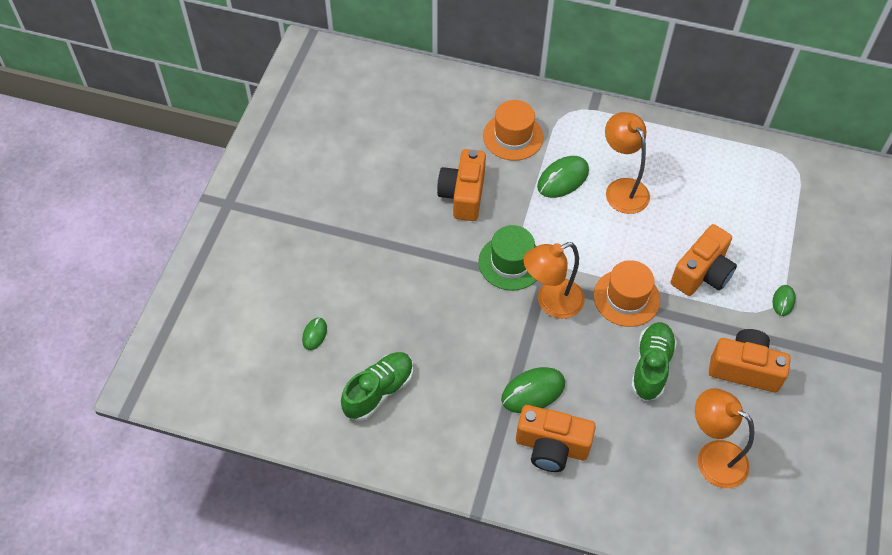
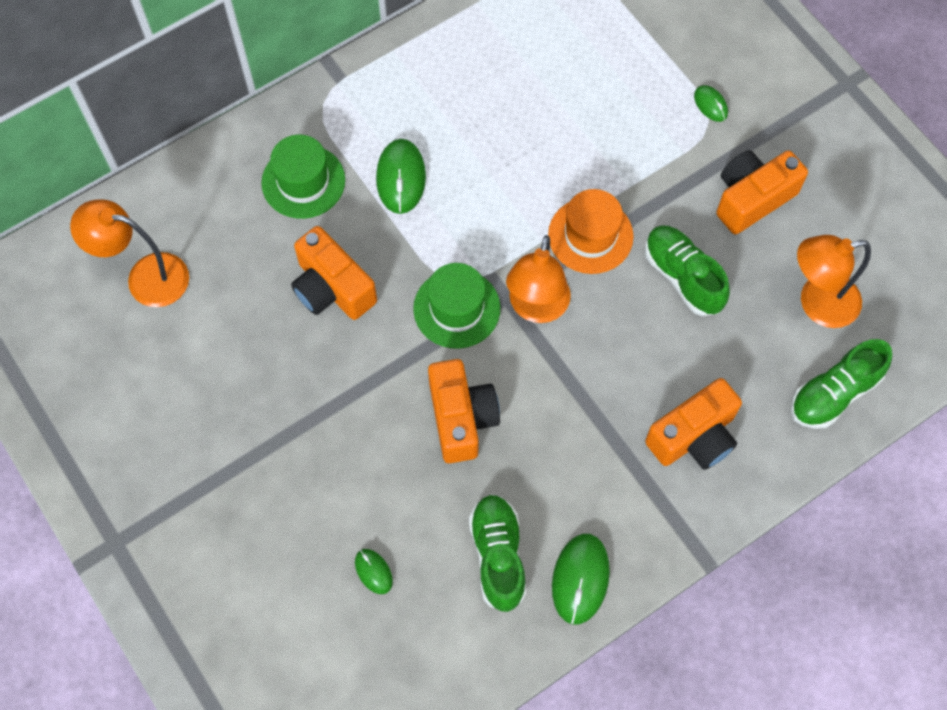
camera: 50 degrees left, 10 degrees up
(513, 136) = (303, 181): orange hat -> green hat
(533, 391) = (621, 406): green mouse -> green mouse (580, 579)
(622, 188) = (463, 134): orange lamp -> orange lamp (145, 277)
(660, 511) = (834, 393): none -> green shoe
(702, 273) = (622, 146): orange camera -> orange camera (461, 418)

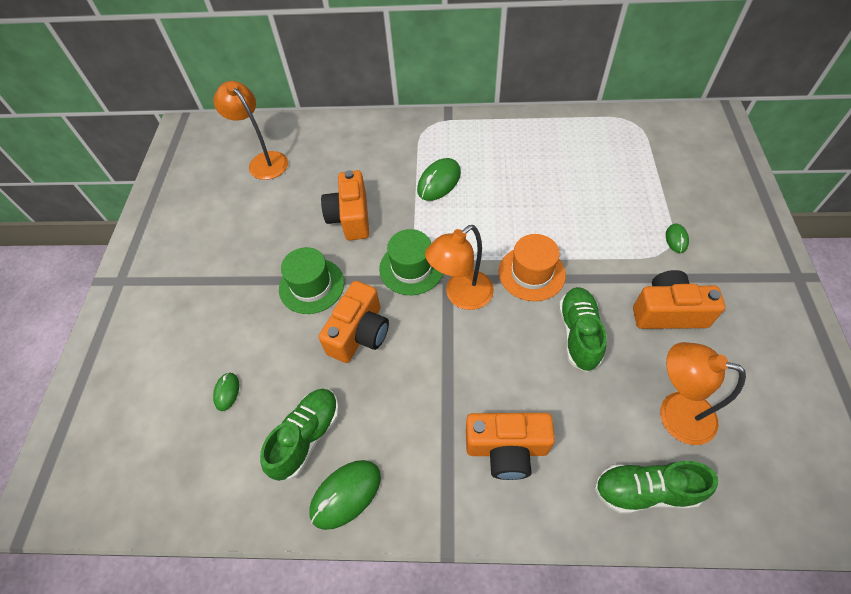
camera: 40 degrees right, 10 degrees down
(303, 181) = (384, 157): green hat -> green hat (311, 286)

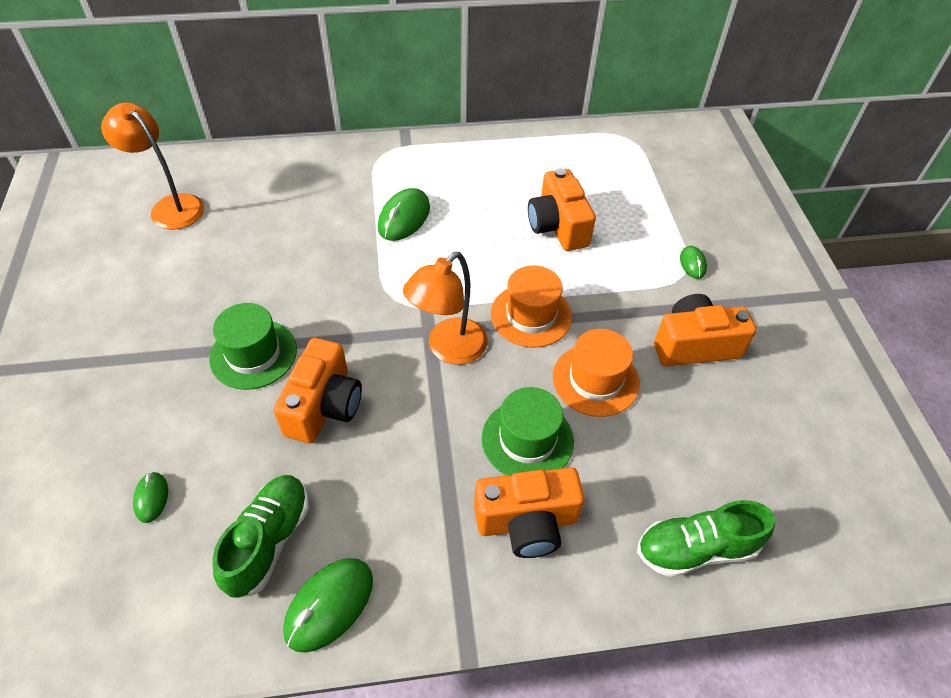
camera: 15 degrees left, 5 degrees down
(350, 217) = (295, 267): orange camera -> orange camera (558, 226)
(411, 268) = (382, 321): green hat -> green hat (527, 439)
(578, 334) = (595, 380): green shoe -> orange hat
(675, 413) = (717, 457): orange lamp -> none

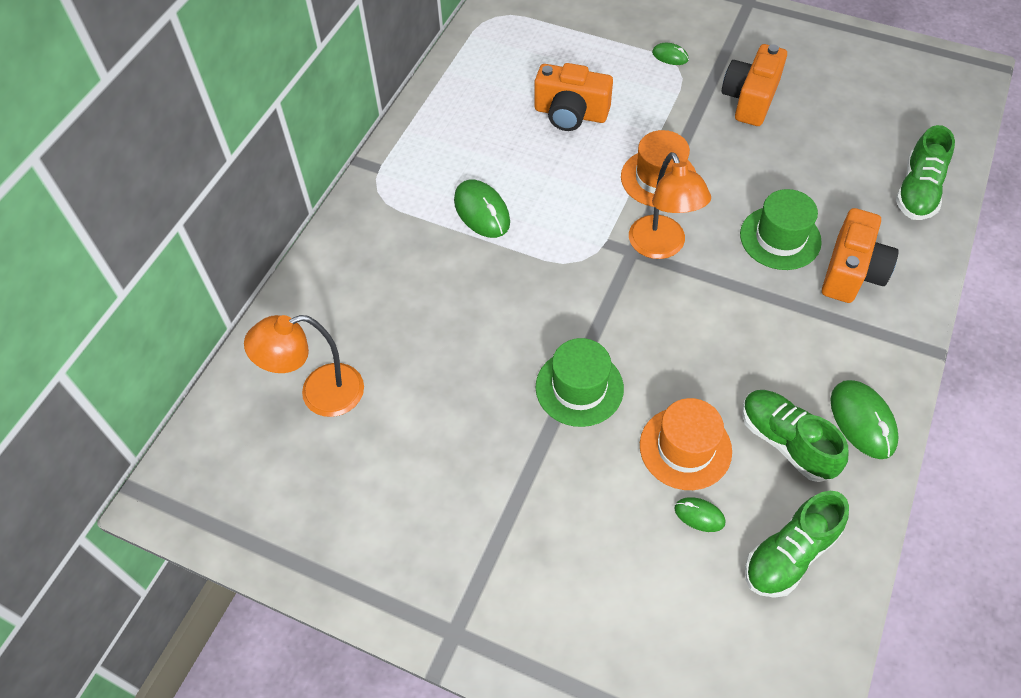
camera: 55 degrees left, 5 degrees up
(133, 594) = (789, 554): none -> green shoe
(324, 406) = (671, 356): orange camera -> none
(595, 380) = (748, 171): orange hat -> orange hat (685, 448)

